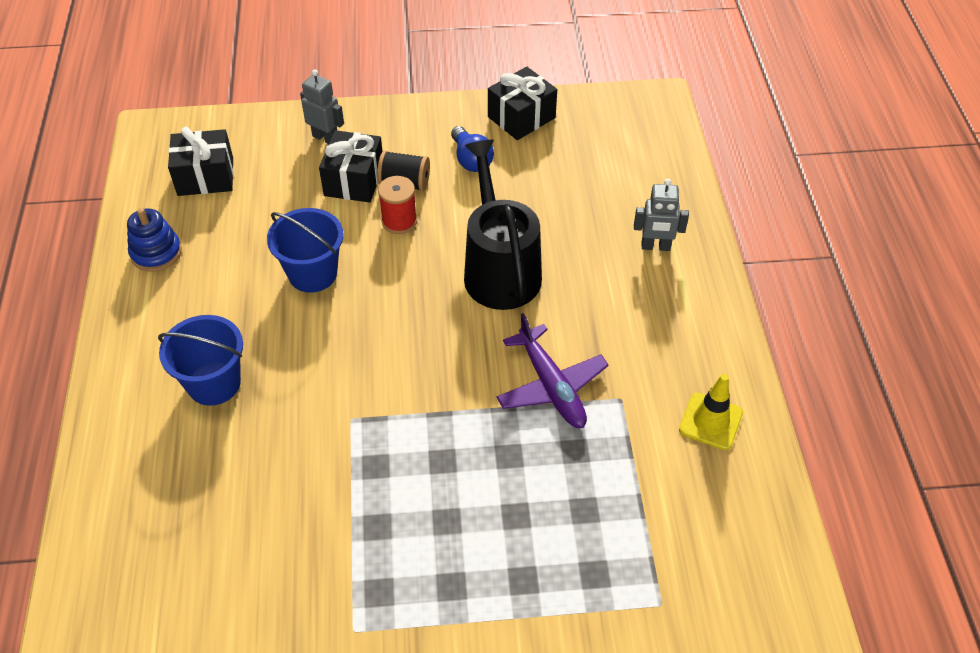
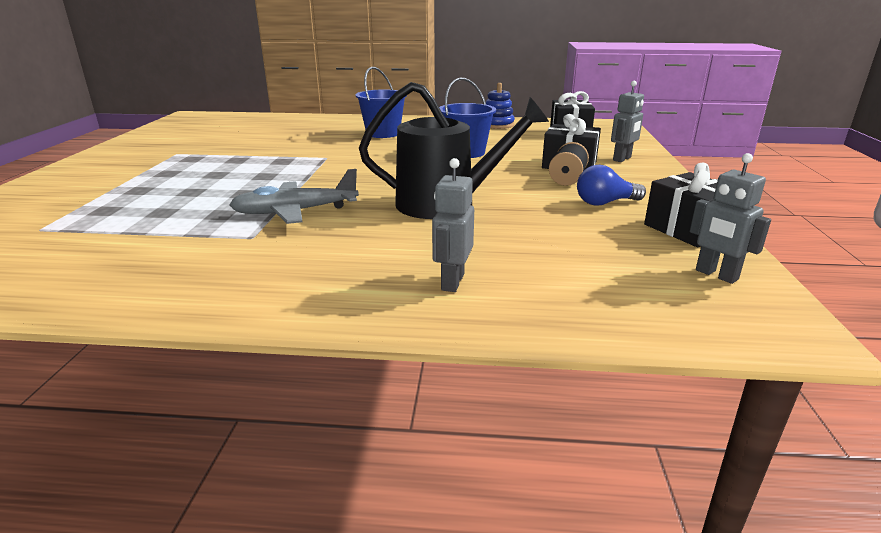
camera: 100 degrees right, 25 degrees down
(399, 221) = (517, 175): red spool -> none
(551, 386) = (296, 212): purple plane -> grey plane
(598, 116) = (716, 275): none -> grey robot
(710, 421) = (172, 277): yellow traffic cone -> none

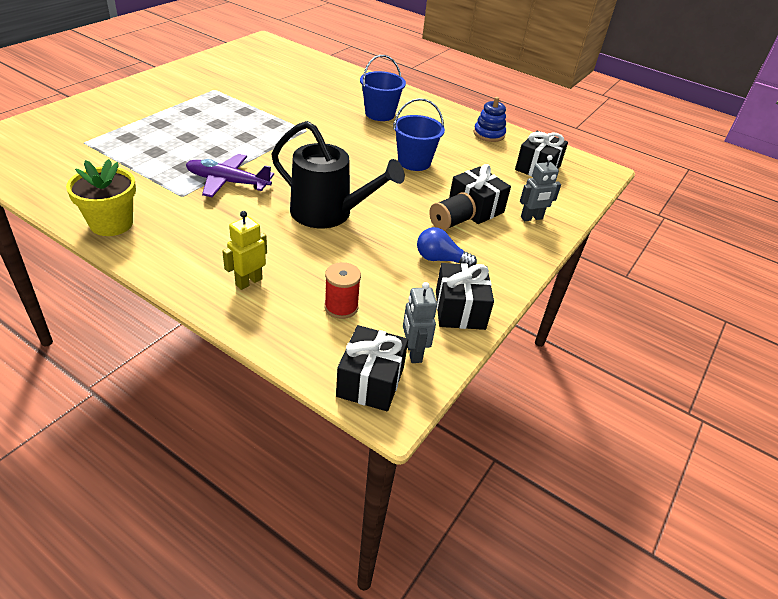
camera: 25 degrees right, 15 degrees up
(182, 290) = (111, 224): none -> yellow flower pot
(296, 212) = (228, 182): grey plane -> purple plane
(452, 282) = (248, 282): grey robot -> yellow robot
(586, 266) = (341, 307): none -> red spool
(729, 315) = (370, 381): none -> black gift

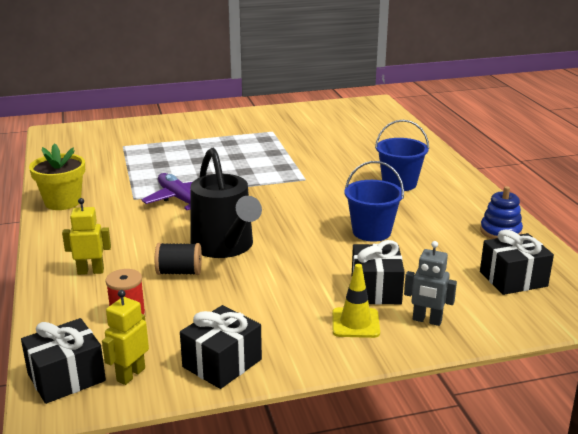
camera: 45 degrees right, 15 degrees down
(413, 352) = (130, 374): grey robot -> yellow robot
(440, 259) = (269, 317): blue light bulb -> none
(450, 223) = (327, 292): black spool -> black spool (179, 272)
(497, 238) = (355, 323): none -> yellow traffic cone

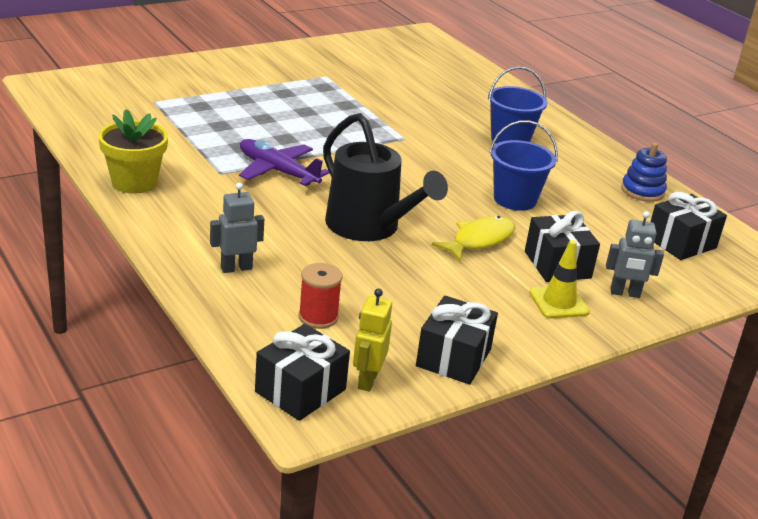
camera: 20 degrees left, 5 degrees up
(90, 271) = (236, 268): yellow robot -> grey robot
(179, 272) = (339, 261): black spool -> none
(316, 263) = (479, 240): none -> yellow fish

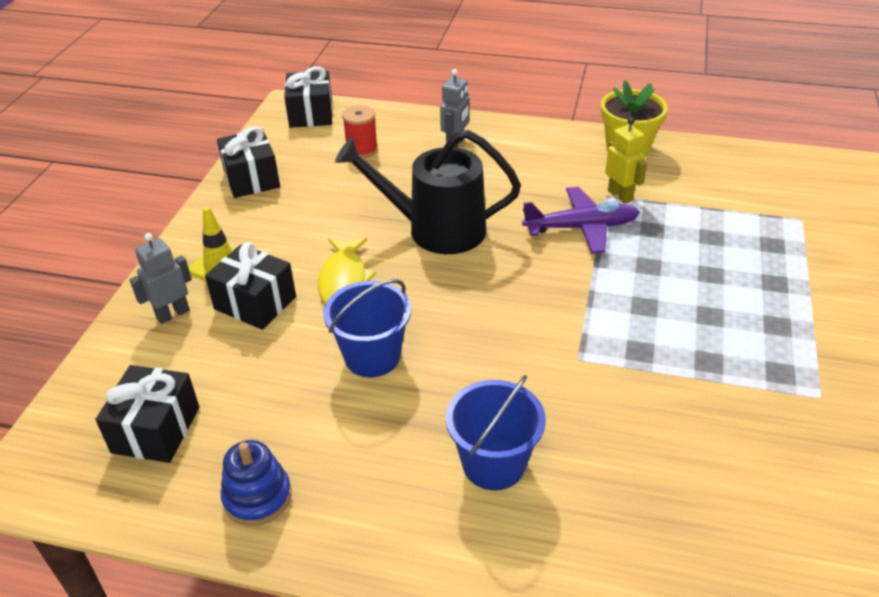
camera: 140 degrees right, 10 degrees up
(367, 380) = (285, 138): yellow robot -> yellow robot (620, 195)

